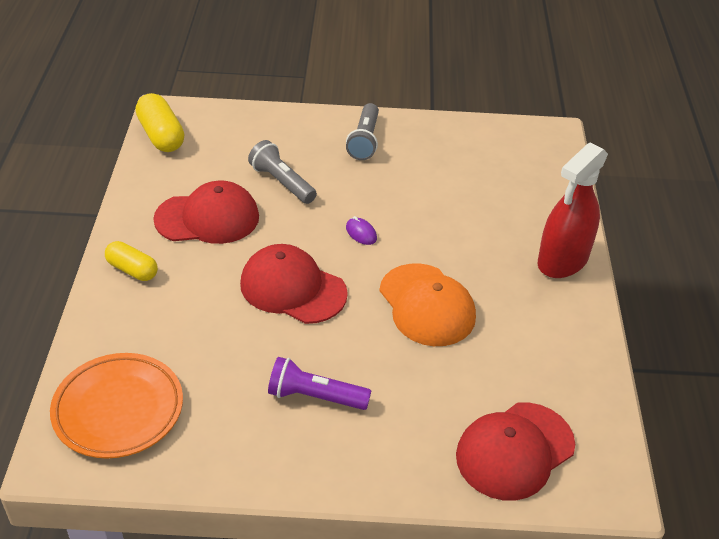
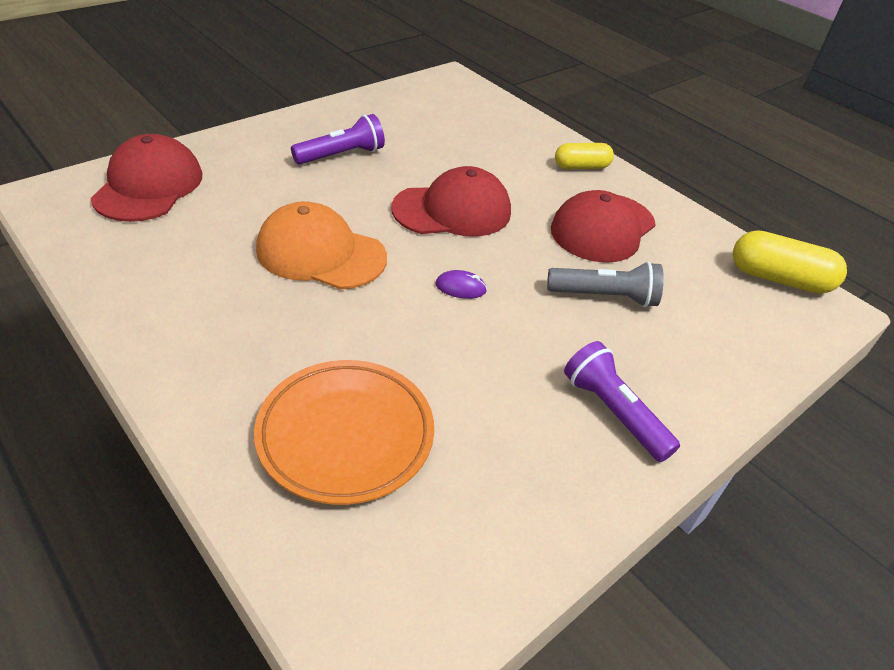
camera: 135 degrees right, 0 degrees up
(118, 409) = (455, 103): orange plate -> orange plate (345, 435)
(364, 140) = (613, 412): grey flashlight -> purple flashlight
(562, 260) = (202, 383): red spray bottle -> none

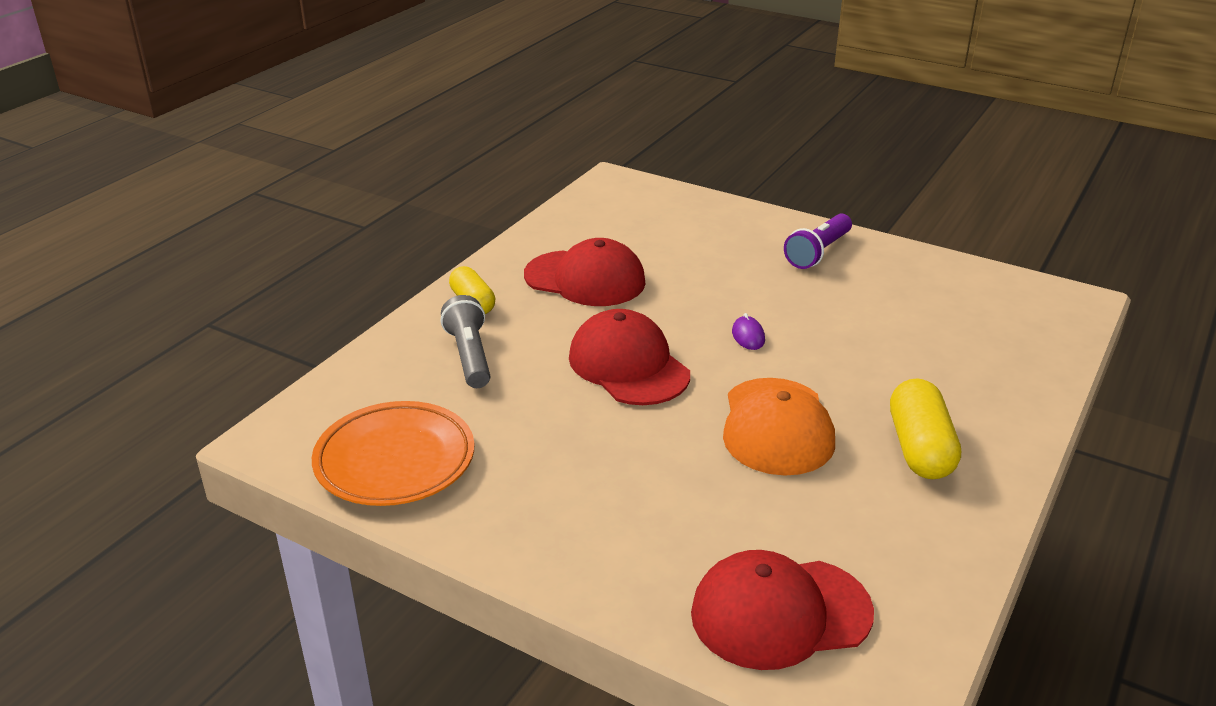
camera: 105 degrees left, 10 degrees down
(341, 155) = (574, 473): purple flashlight -> none
(345, 435) = (960, 350): orange plate -> orange plate (395, 460)
(604, 297) = (691, 268): grey flashlight -> grey flashlight (469, 356)
(779, 279) = (593, 198): yellow capsule -> yellow capsule (920, 448)

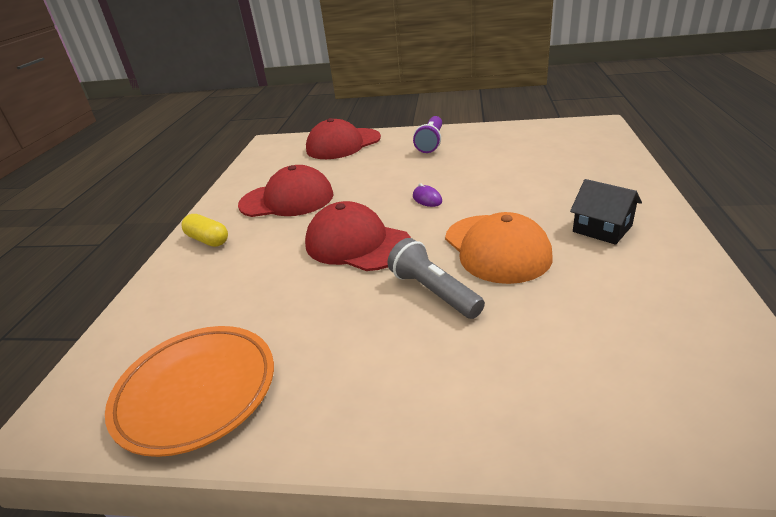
camera: 20 degrees left, 0 degrees up
(469, 356) = (225, 278): grey flashlight -> grey flashlight (434, 292)
(780, 613) = (634, 394): red cap -> red cap (343, 144)
(920, 448) = (602, 229): yellow capsule -> black house

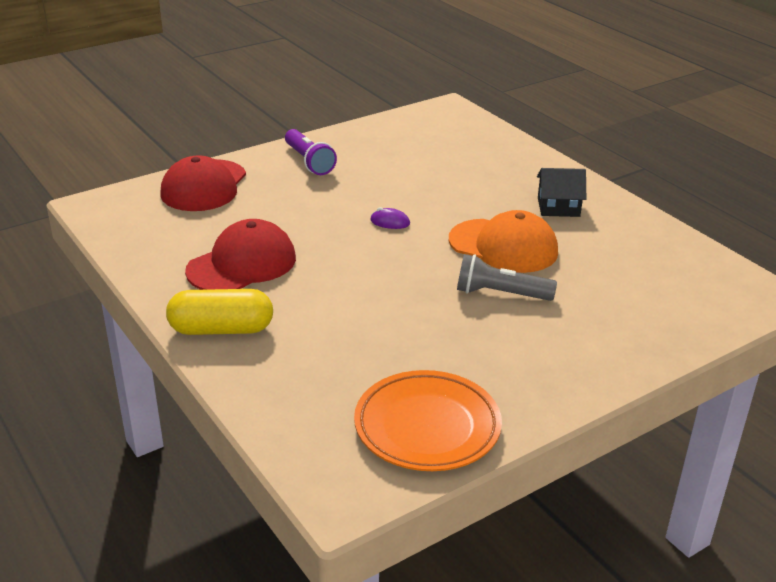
camera: 45 degrees left, 0 degrees up
(208, 240) = (221, 329): yellow capsule -> yellow capsule, size x1.50
(357, 244) = (385, 280): red cap -> none

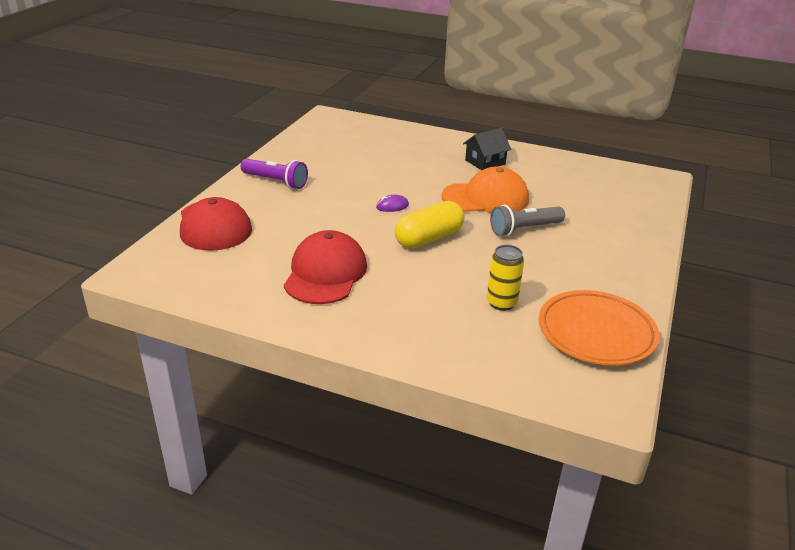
camera: 35 degrees left, 0 degrees up
(221, 329) = (375, 327): yellow capsule -> yellow capsule (429, 238)
(370, 357) = (501, 303): none -> yellow can

